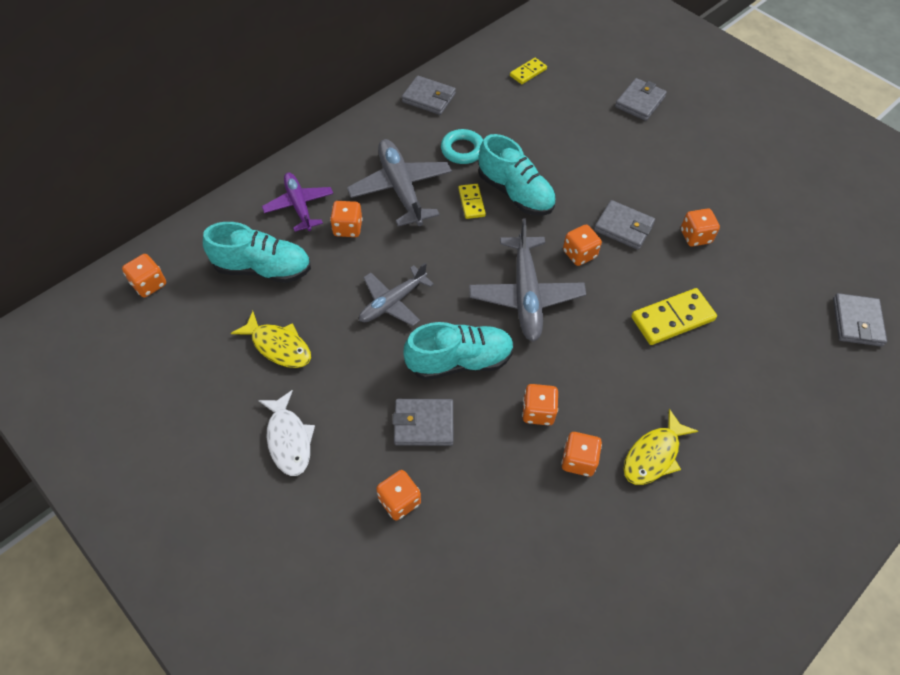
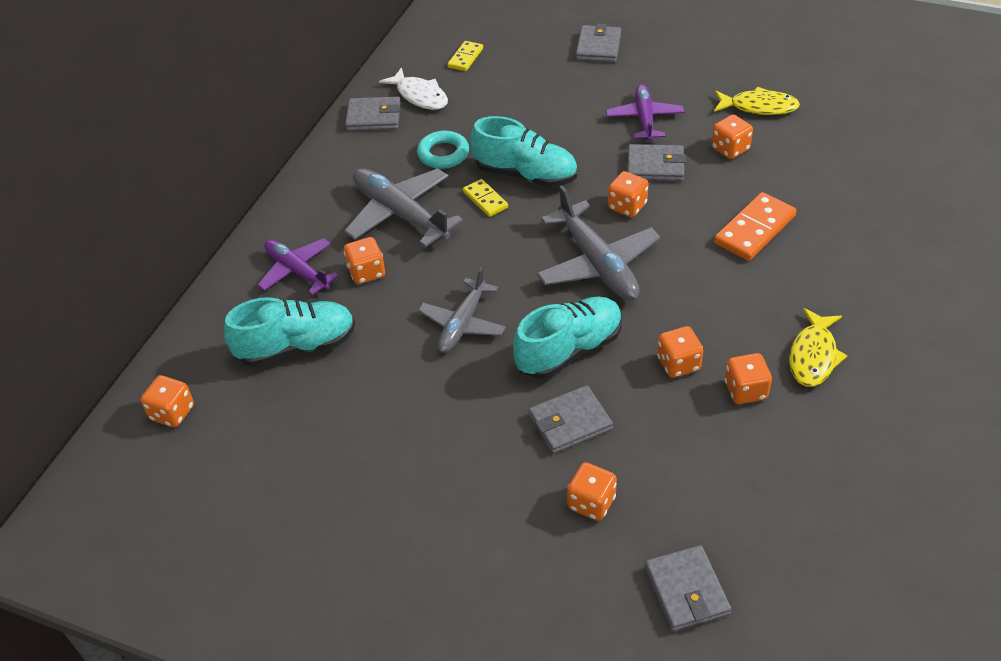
camera: 20 degrees left, 10 degrees down
(278, 346) = (365, 414): yellow fish -> yellow fish (759, 107)
(289, 439) = (436, 496): white fish -> white fish (420, 96)
(639, 181) = (644, 119): none -> purple plane
(672, 318) = (754, 229): yellow domino -> orange domino
(857, 322) = (924, 167): grey wallet -> grey wallet (686, 591)

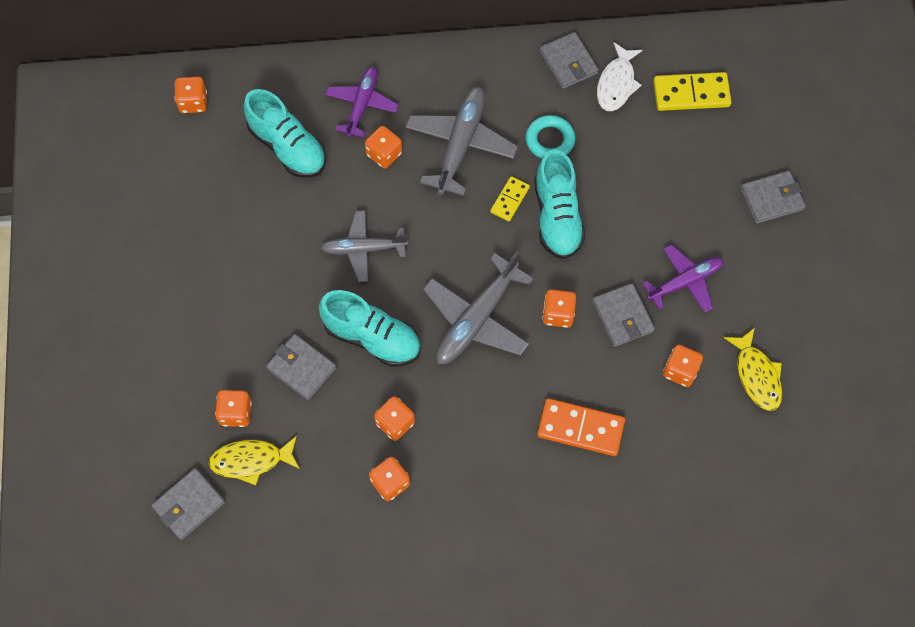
camera: 60 degrees right, 20 degrees up
(465, 58) = (691, 94): yellow domino -> yellow domino, size x1.71
(813, 356) = (451, 523): yellow fish -> yellow fish (251, 460)

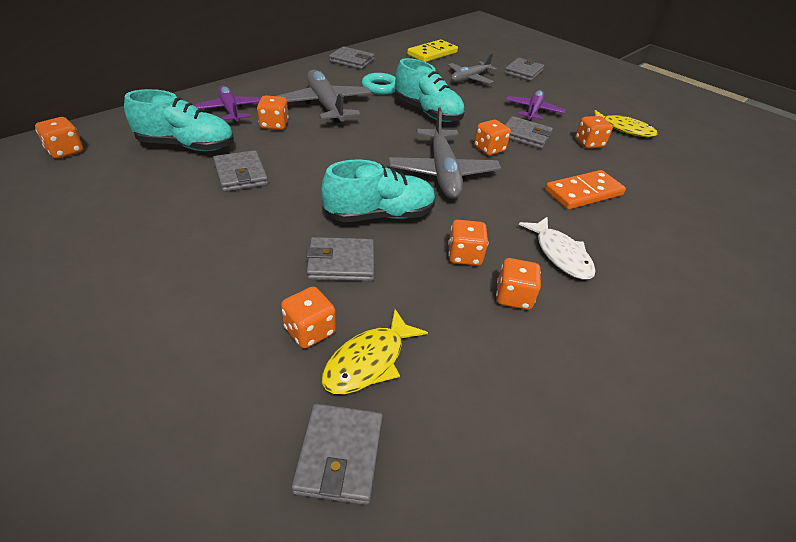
camera: 45 degrees left, 25 degrees down
(304, 216) = (240, 174): none -> grey wallet
(364, 249) = (313, 172): grey plane -> grey plane (470, 78)
(510, 200) = (389, 115): yellow domino -> none
(616, 84) = (389, 60): white fish -> white fish (560, 255)

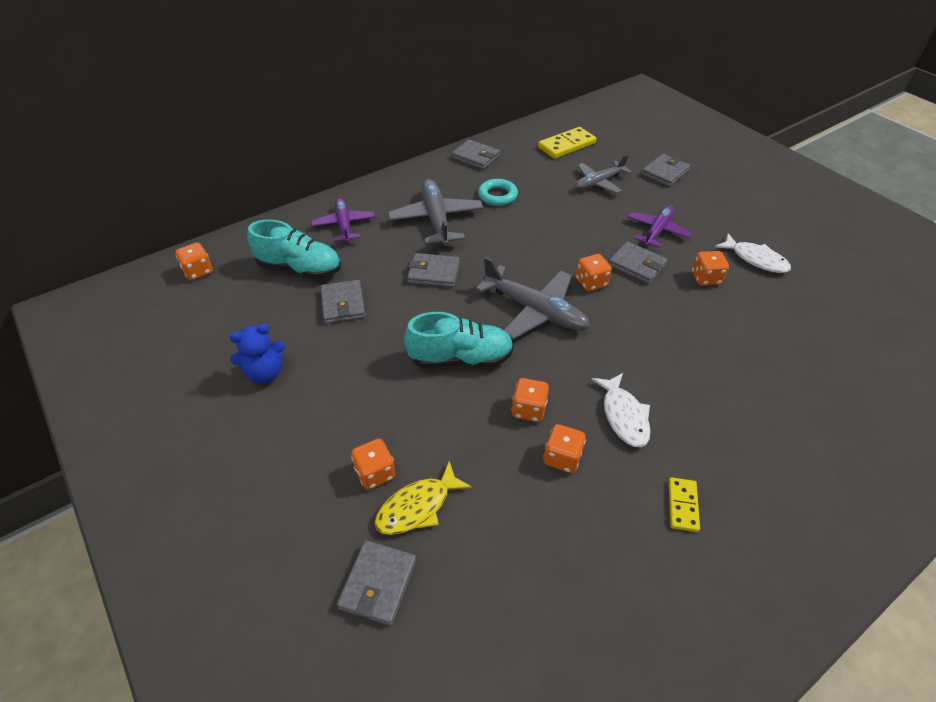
camera: 15 degrees right, 5 degrees up
(157, 241) = (265, 373): none -> blue teddy bear
(274, 125) = (382, 245): orange dice -> none
(341, 262) = (414, 408): grey wallet -> grey wallet (434, 273)
(427, 112) = (539, 231): turquoise shoe -> none
(443, 172) = (534, 310): grey plane -> grey plane turned 60 degrees counterclockwise
(583, 192) = (675, 343): orange domino -> none
(624, 129) = (755, 259): yellow fish -> white fish
(649, 330) = (682, 505): none -> yellow domino

